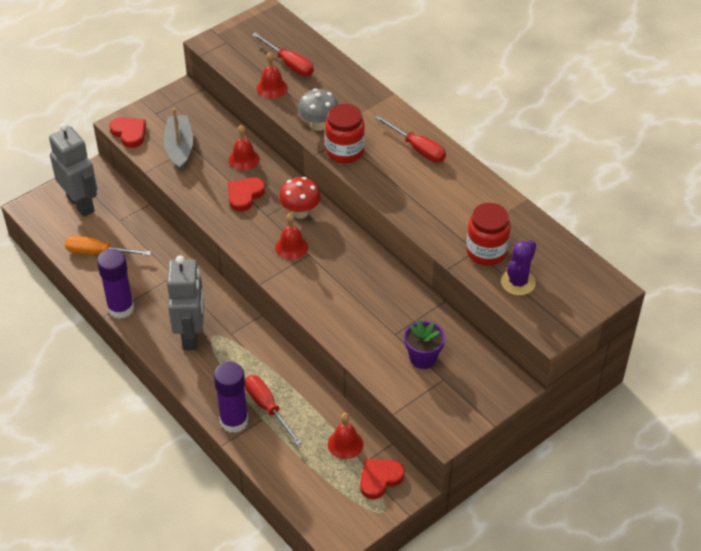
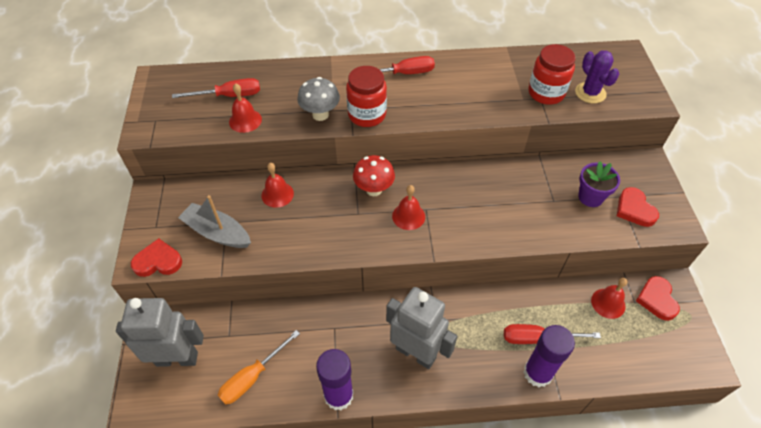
camera: 55 degrees left, 5 degrees up
(244, 195) = (320, 216): red heart -> red heart (634, 209)

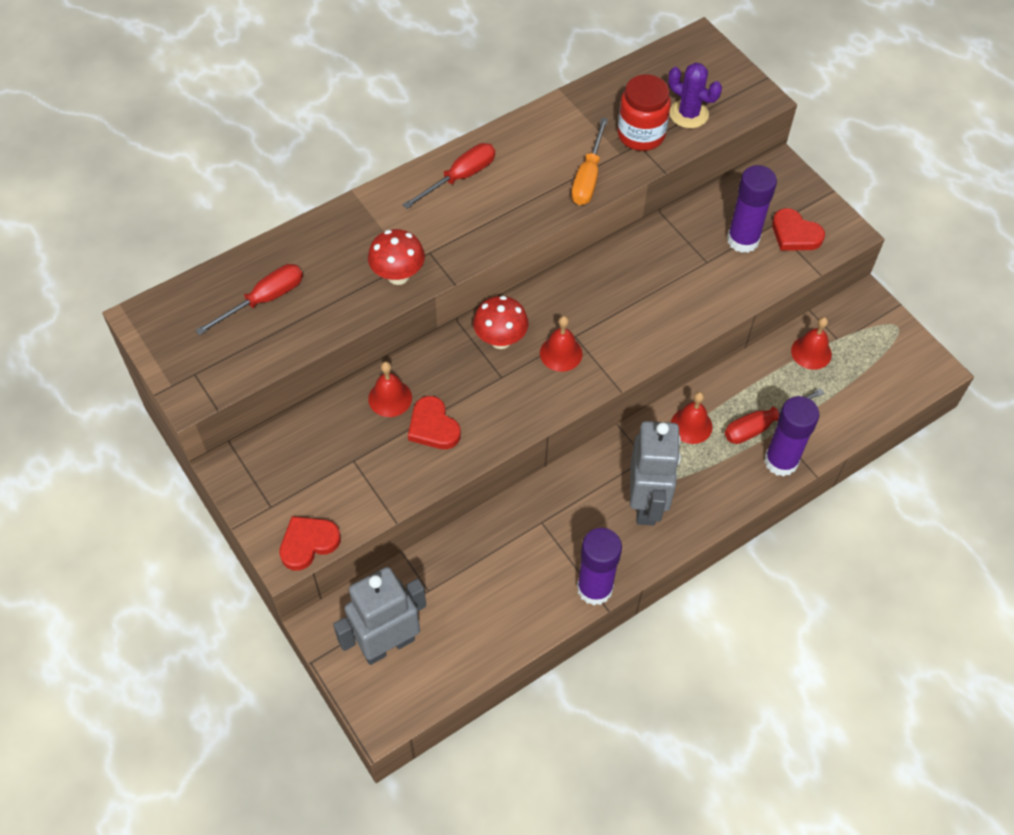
camera: 30 degrees left, 5 degrees up
(217, 232) = (353, 477): grey boat -> none
(245, 120) = (311, 323): red bell -> red bell (691, 425)
(252, 377) = (488, 618): orange screwdriver -> orange screwdriver (588, 177)
(320, 115) = (398, 275): grey mushroom -> red mushroom
(367, 115) = (454, 251): red jar -> none
(416, 353) = (646, 503): grey robot -> grey robot turned 90 degrees clockwise
(590, 197) = (743, 240): purple flower pot -> purple glue stick
(657, 299) = (857, 325): red heart -> red heart (433, 427)

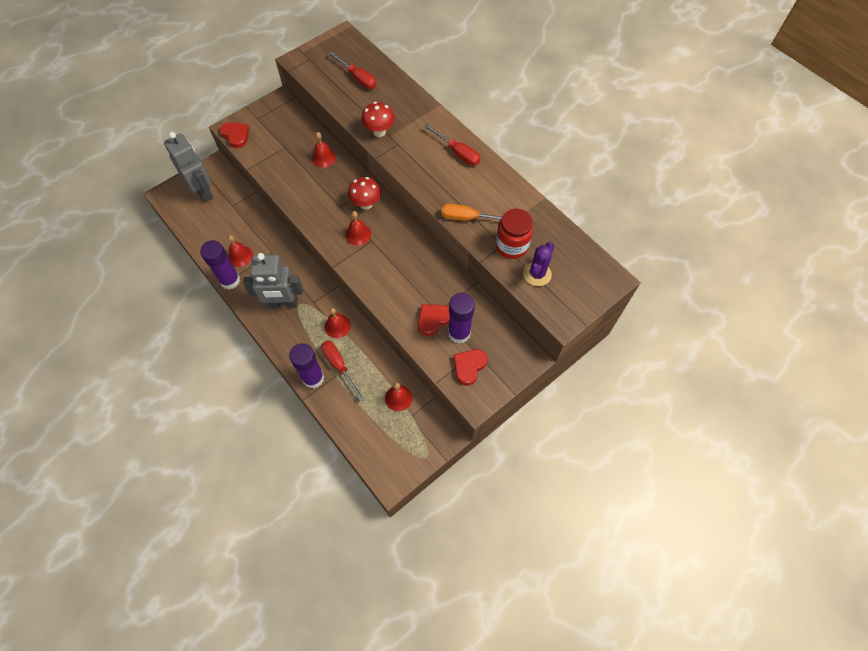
camera: 85 degrees right, 5 degrees up
(433, 427) = (305, 178): red heart -> red heart (433, 319)
(544, 573) = (240, 256): none -> red bell

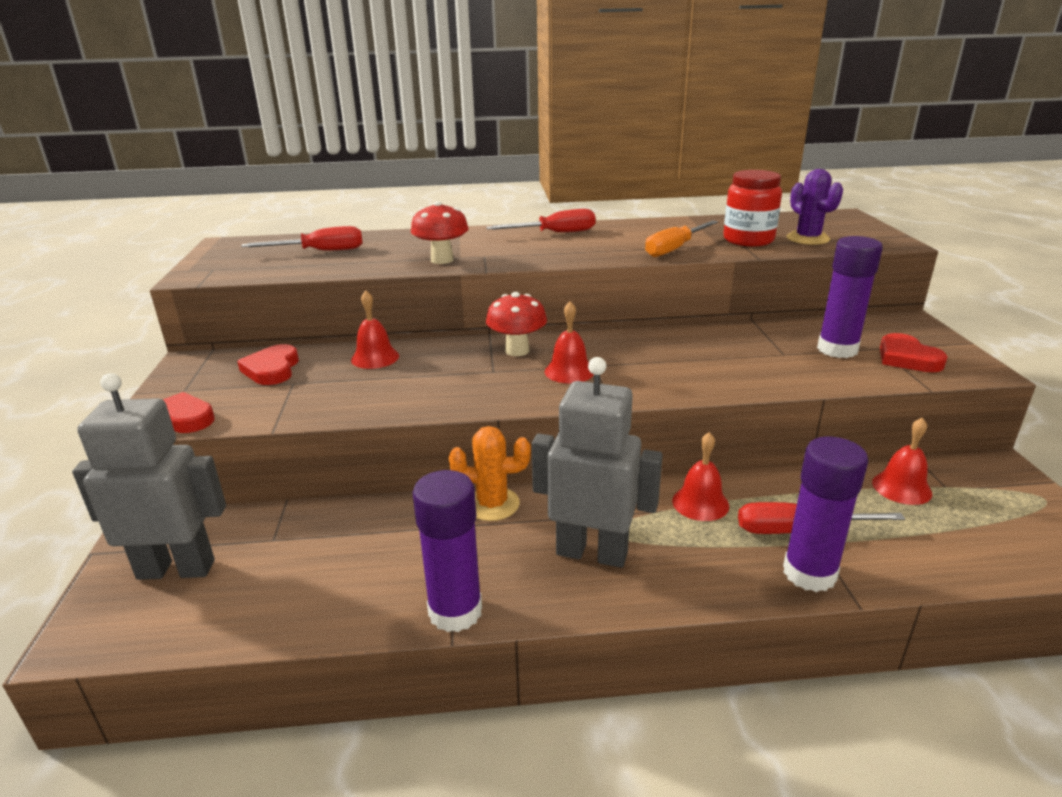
camera: 55 degrees left, 35 degrees down
(240, 256) = (410, 572): red bell -> none
(283, 304) = (592, 553): grey robot -> grey robot turned 105 degrees counterclockwise
(292, 257) = (492, 504): none -> orange cactus
(433, 319) = (797, 360): red heart -> red heart (272, 369)

